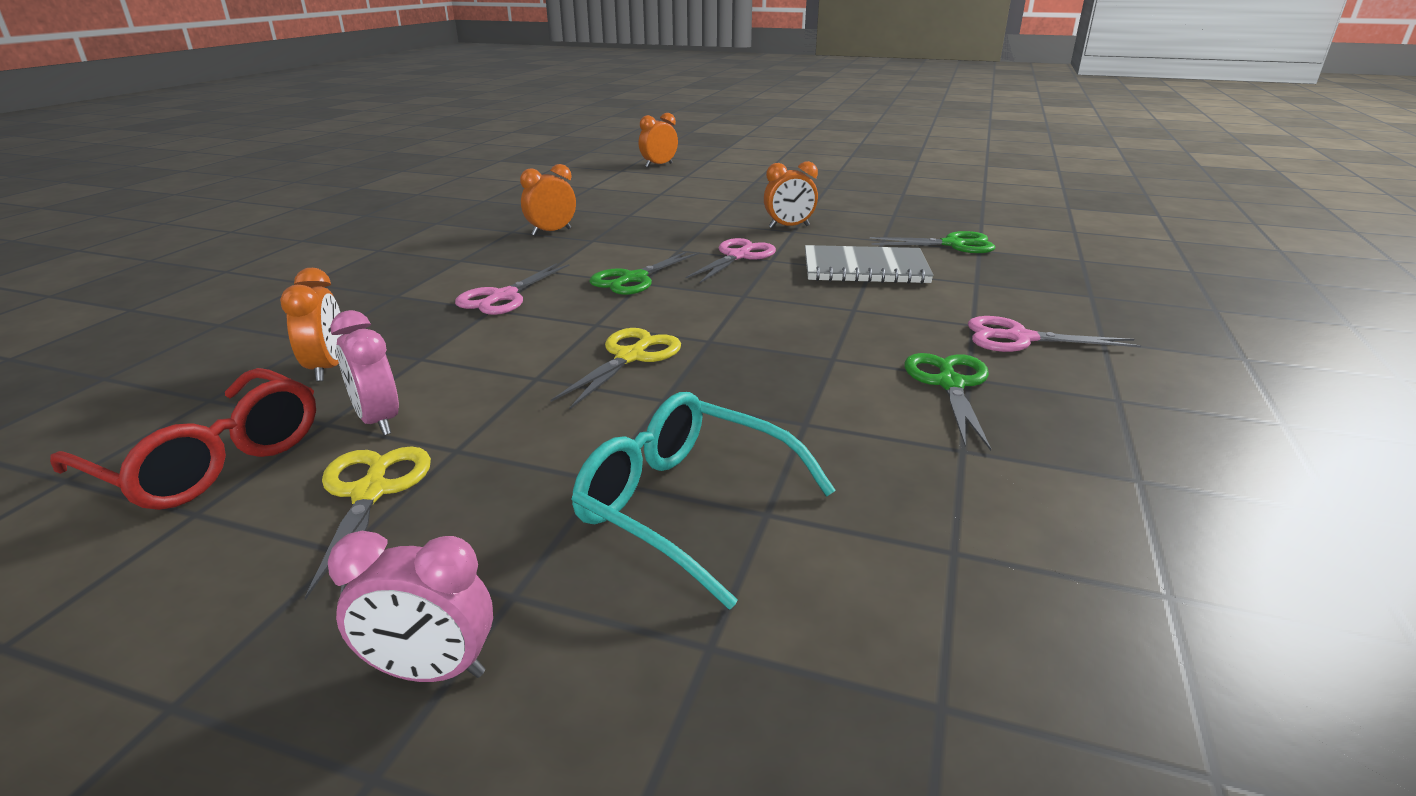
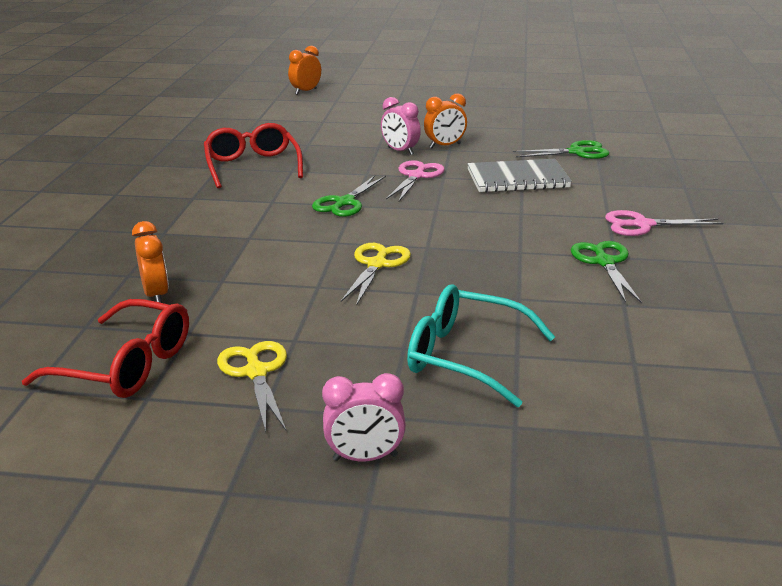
camera: 10 degrees left, 0 degrees up
(378, 421) = (225, 327): pink clock -> pink clock (400, 151)
(503, 297) = (251, 227): pink scissors -> none
(551, 232) = (252, 166): orange clock -> red glasses

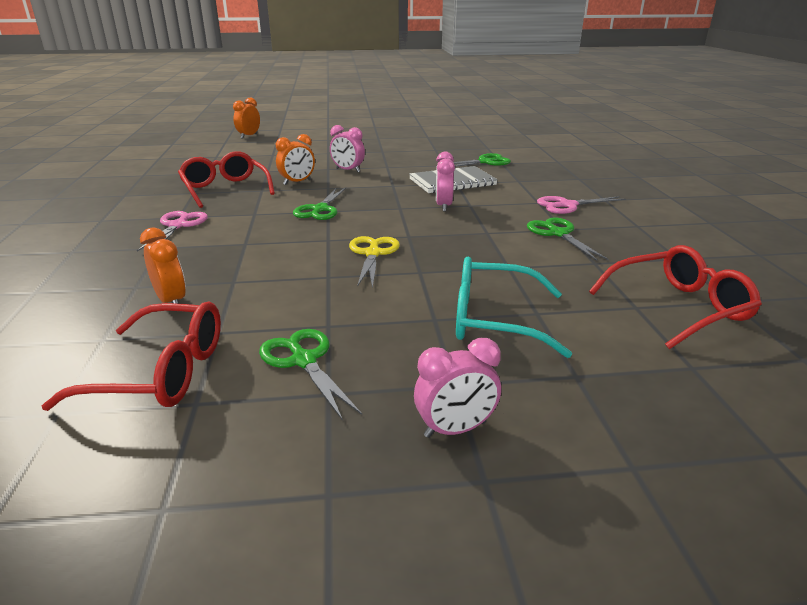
camera: 15 degrees left, 0 degrees up
(256, 372) = (304, 360): yellow scissors -> green scissors
(416, 176) = (370, 186): pink scissors -> pink scissors (178, 226)
(445, 146) = (382, 164): orange clock -> orange clock (297, 182)
(488, 211) = (443, 206): none -> pink clock
(684, 370) = (678, 307): none -> red glasses

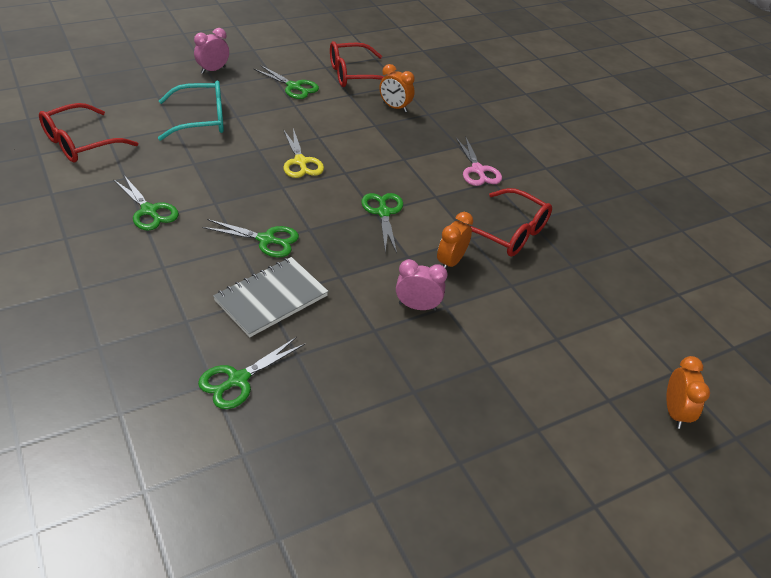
camera: 155 degrees right, 15 degrees up
(443, 206) = (266, 240): pink clock -> green scissors
(567, 205) = (130, 265): pink scissors -> none

